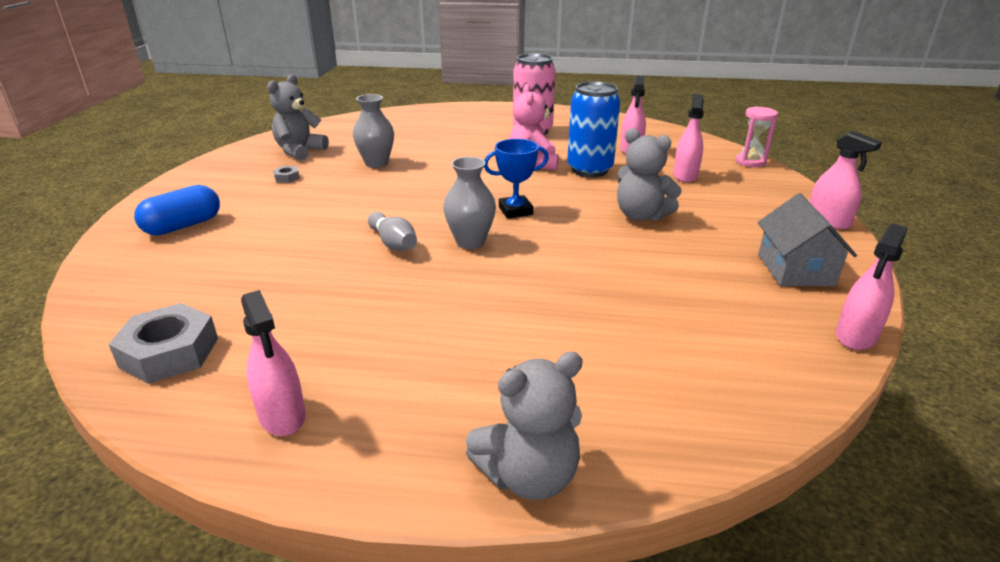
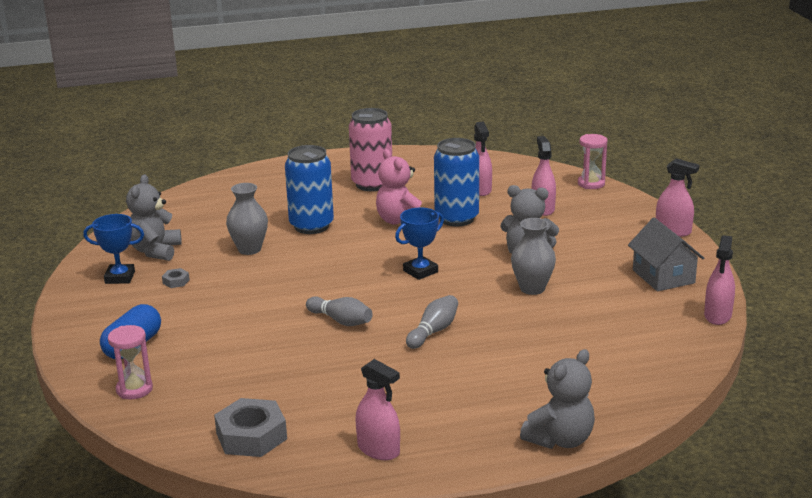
camera: 20 degrees left, 5 degrees down
(131, 268) = (134, 389): none -> pink hourglass
(247, 166) = (120, 277): none -> blue trophy
(449, 154) = (311, 226): none -> blue can
(470, 242) = (405, 306): grey vase -> grey vase (532, 288)
(478, 275) = (433, 331): none -> grey bowling pin

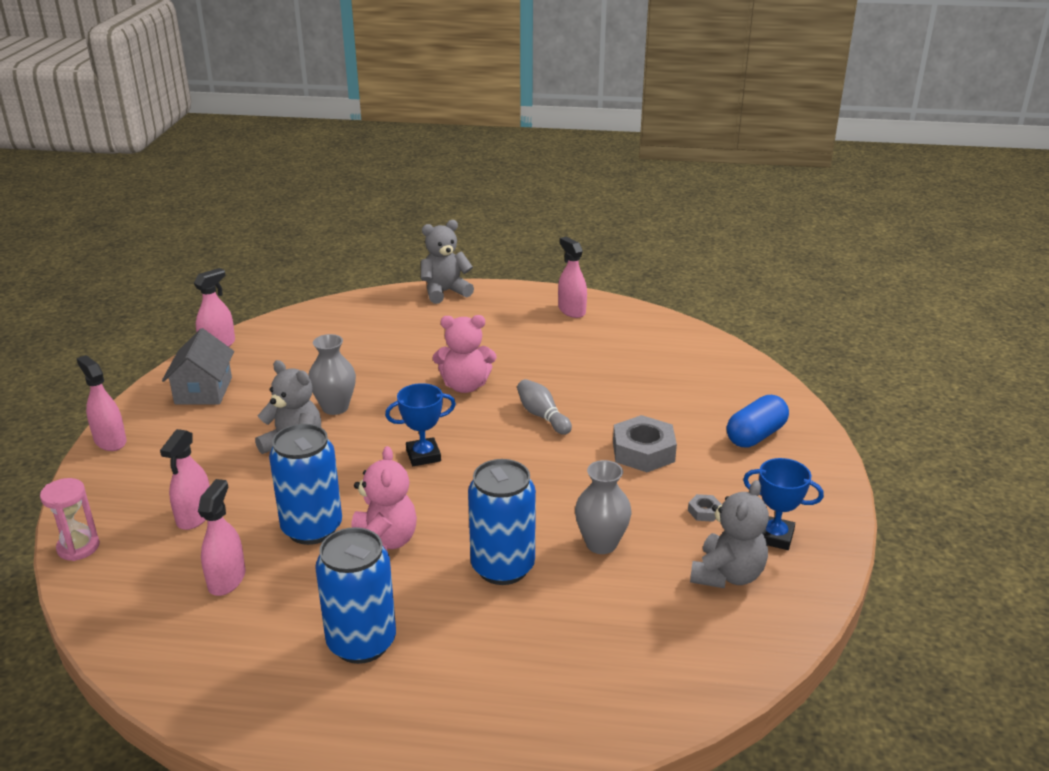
camera: 160 degrees left, 5 degrees up
(134, 389) = (753, 392): pink hourglass -> none
(251, 436) = (660, 337): grey nut -> grey nut (643, 452)
(372, 184) = (361, 643): pink can -> blue can
(433, 331) = (465, 386): grey bowling pin -> pink teddy bear

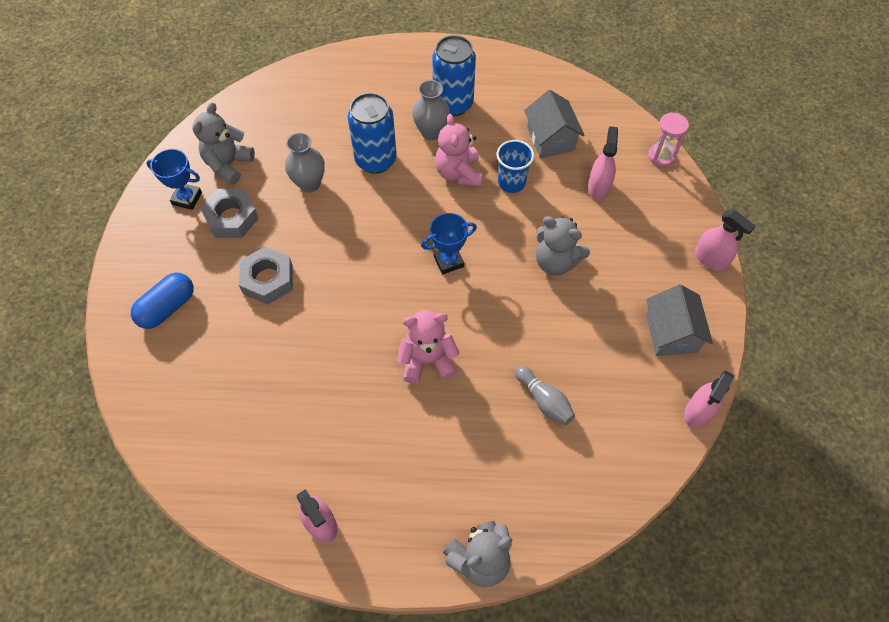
camera: 175 degrees right, 30 degrees up
(227, 579) = (550, 139): pink spray bottle -> grey house
(312, 528) = (511, 182): blue can -> blue cup
(335, 407) = (540, 318): grey vase -> grey vase (431, 132)
(542, 416) = (352, 320): grey bowling pin -> grey bowling pin (544, 400)
(704, 511) = (231, 218): grey nut -> grey nut, size x2.22

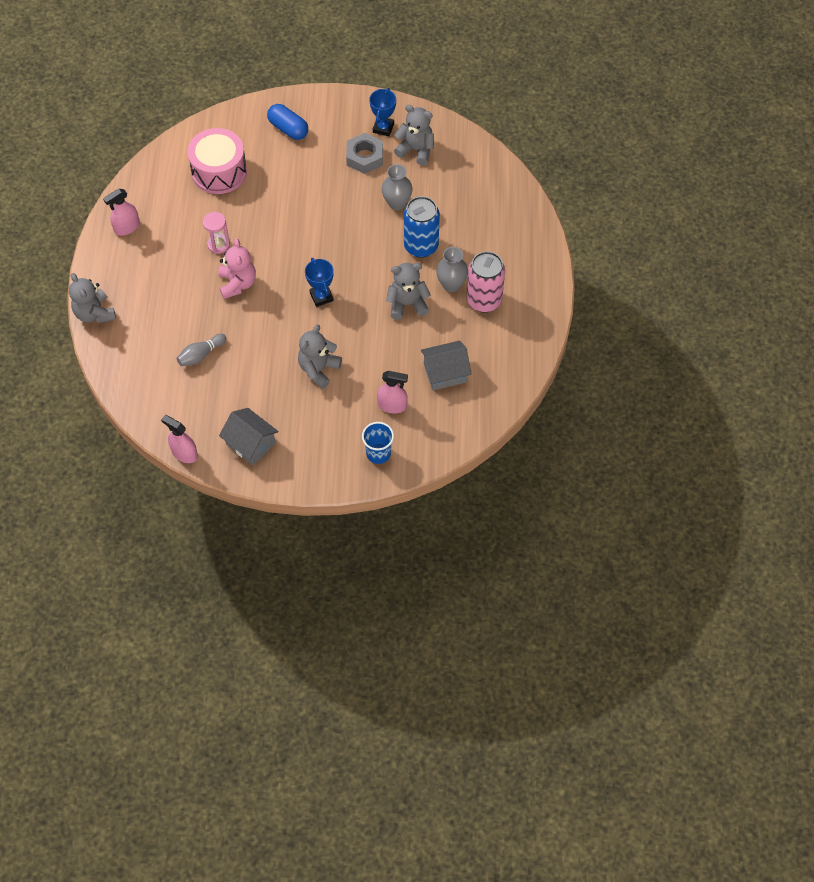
camera: 90 degrees right, 0 degrees up
(230, 394) = (219, 171): none -> pink drum
(268, 279) = (309, 184): grey nut -> none
(453, 104) = (484, 300): blue can -> pink can
(458, 173) = (407, 304): pink teddy bear -> grey teddy bear
(511, 182) = (397, 341): blue cup -> blue cup (378, 453)
(661, 156) = (426, 457): pink hourglass -> pink hourglass (218, 244)
(671, 333) = (250, 443): grey house -> grey house turned 45 degrees clockwise
(710, 259) = (317, 481): pink spray bottle -> none

